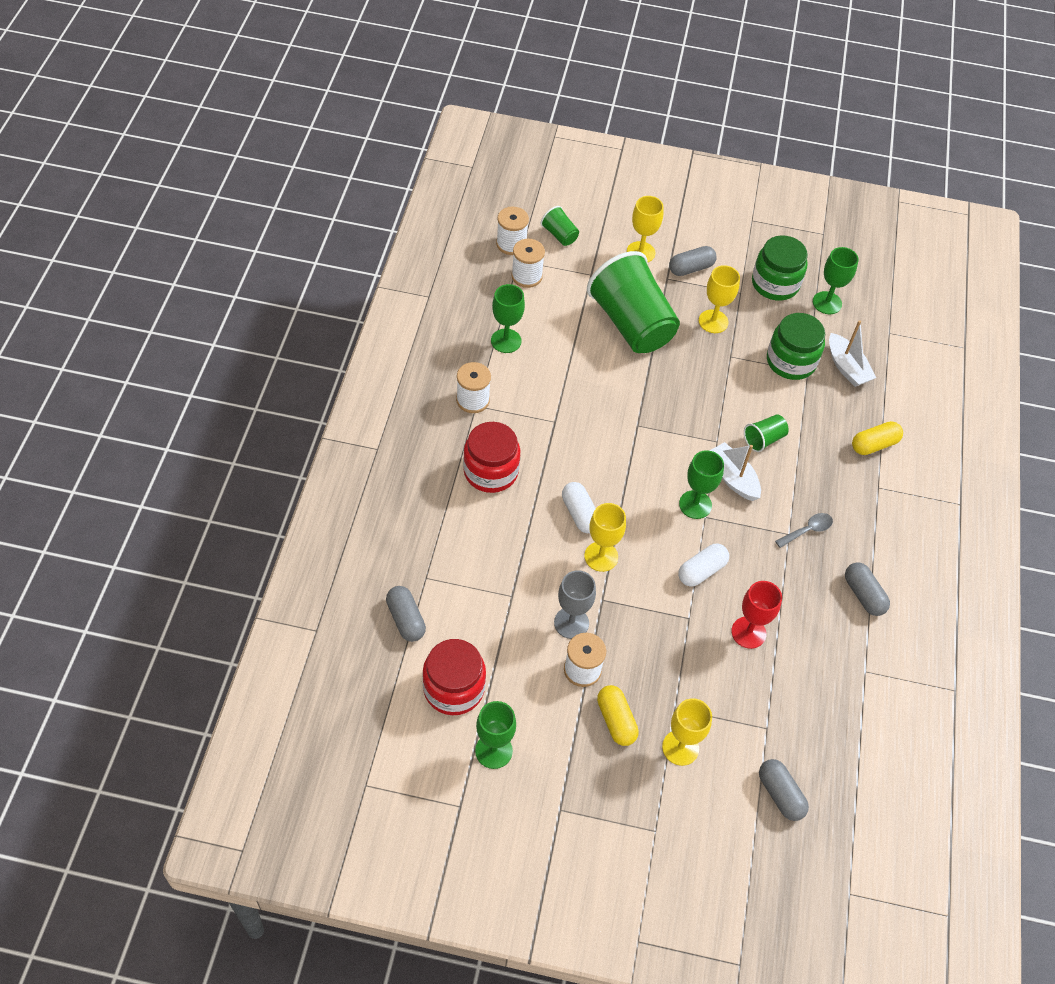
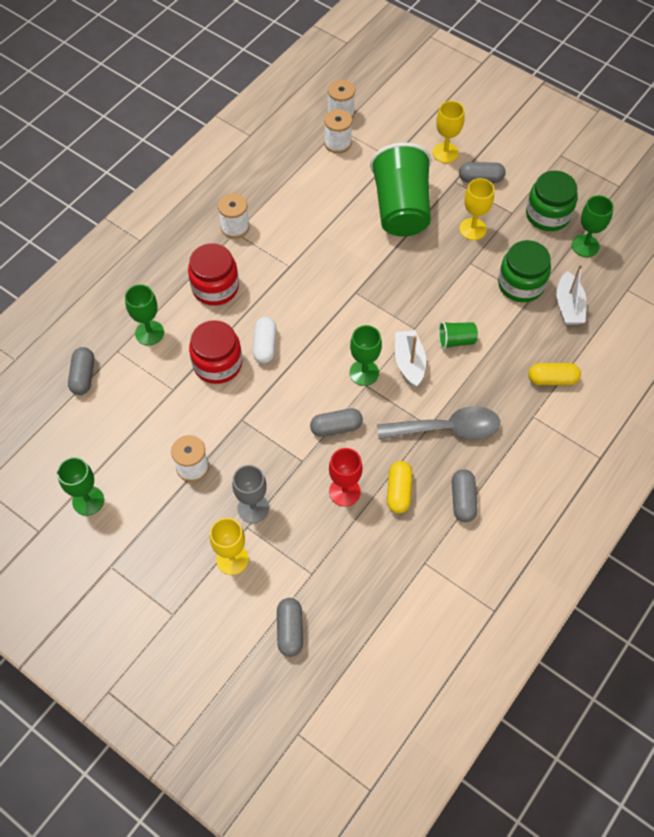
camera: 30 degrees right, 5 degrees up
(454, 688) = (87, 442): red jar -> red jar (217, 364)
(506, 341) = (289, 189): green goblet -> green goblet (149, 333)
(559, 235) = (385, 118): green cup -> none
(571, 623) = (206, 428): grey goblet -> grey goblet (253, 508)
(601, 556) = (261, 385): yellow goblet -> none
(616, 720) = (194, 517): yellow capsule -> yellow capsule (399, 491)
(701, 571) = (336, 427): white capsule -> grey capsule
(807, 530) = (447, 429): grey spoon -> grey spoon, size x2.03

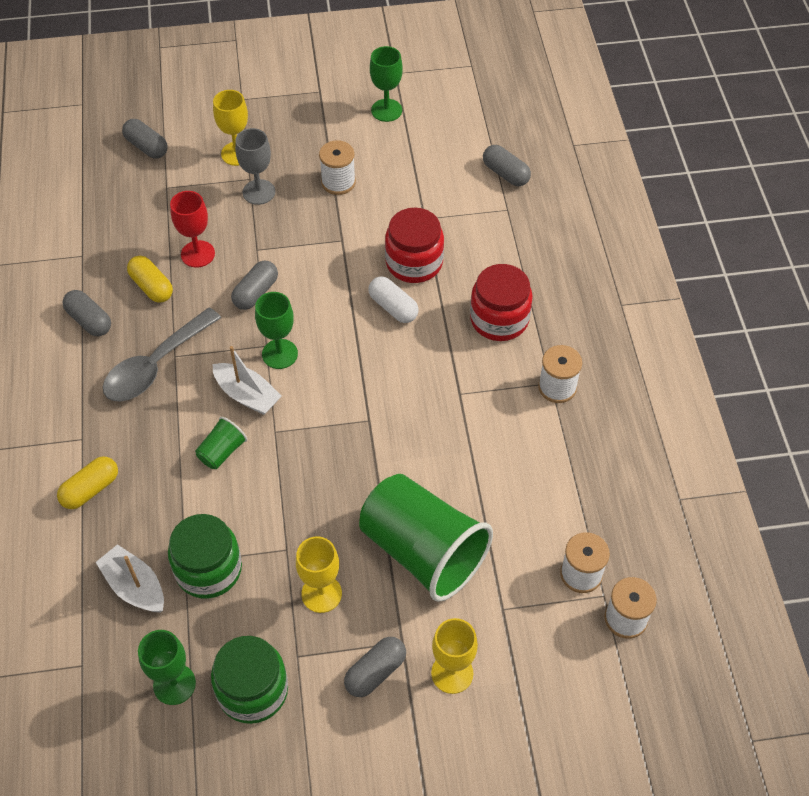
camera: 135 degrees right, 5 degrees down
(149, 333) = (501, 241): green goblet -> none

